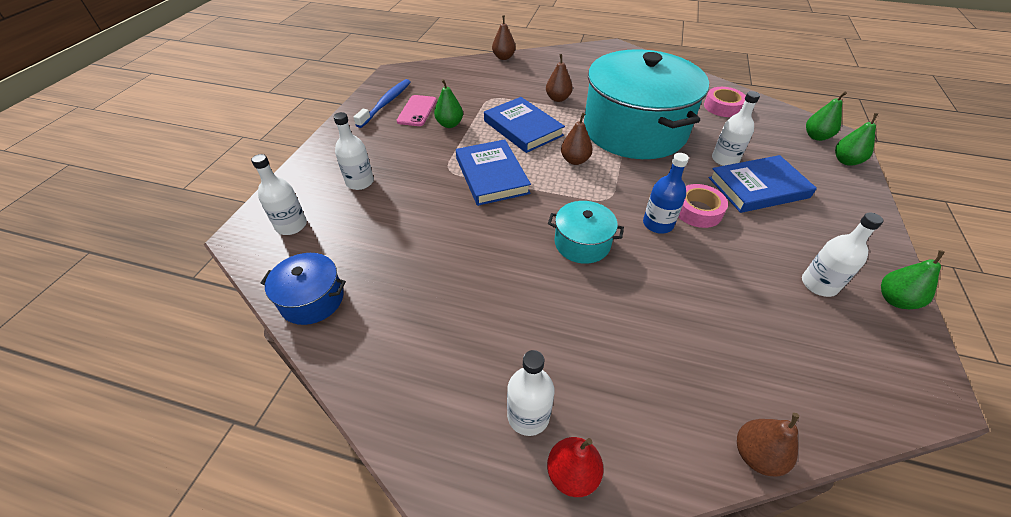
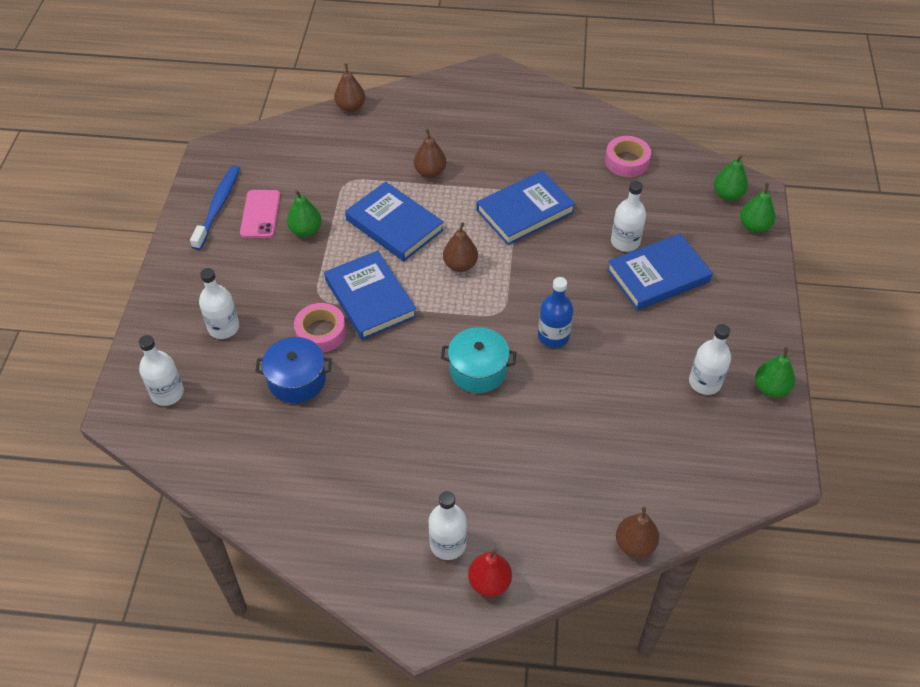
camera: 10 degrees left, 5 degrees up
(312, 299) = (221, 471): blue pot -> blue pot (297, 380)
(634, 130) = (525, 211): turquoise pot -> blue book
(697, 211) = (594, 314): pink tape -> pink tape (321, 332)

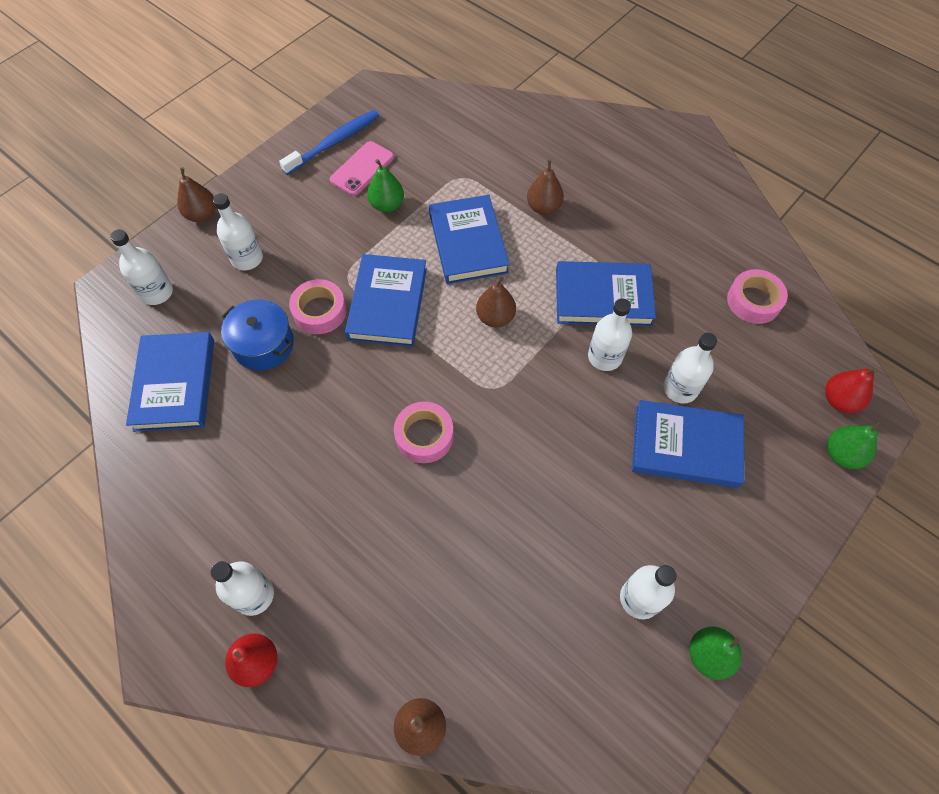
camera: 35 degrees right, 10 degrees up
(249, 447) = (175, 384): none -> blue book
(350, 107) = (523, 105): brown pear -> brown pear (202, 215)
(478, 370) = (424, 436): turquoise pot -> pink tape
(553, 336) = (524, 446): blue bottle -> none
(559, 249) = (604, 357): none -> white bottle
(727, 195) = (839, 400): green pear -> red pear

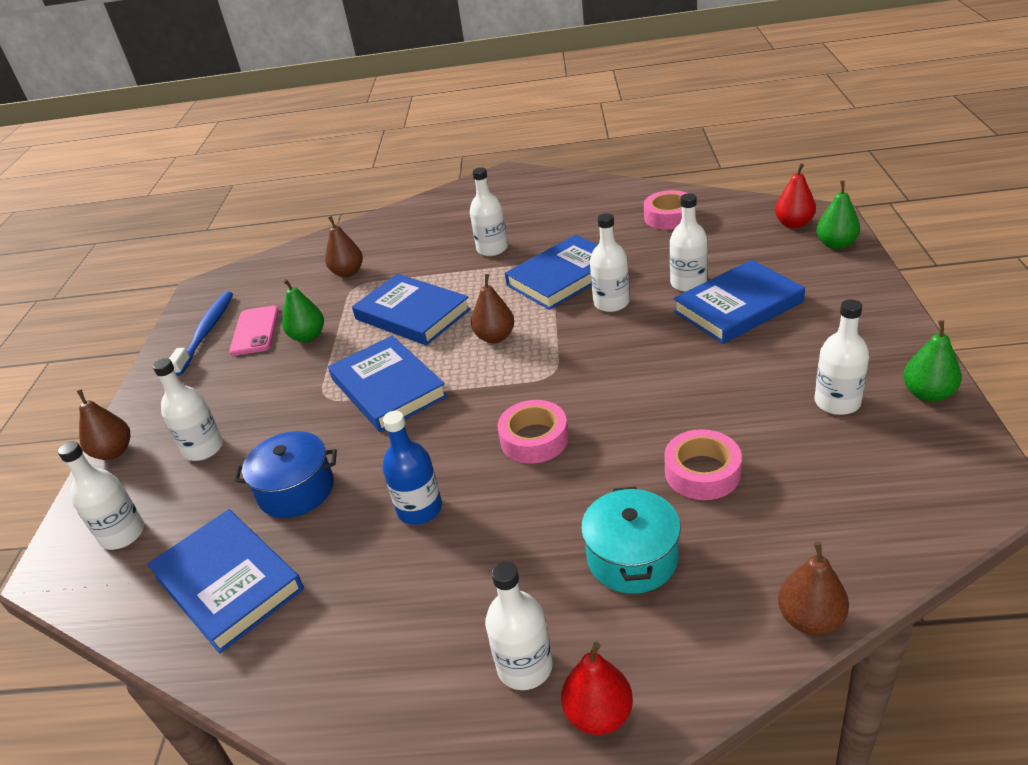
camera: 35 degrees left, 25 degrees down
(310, 428) = (419, 509): none -> blue bottle
(319, 311) = (327, 433): pink tape -> pink tape (702, 472)
(379, 584) = (632, 558): none -> turquoise pot
(543, 207) = (449, 262): brown pear -> brown pear (348, 272)
(587, 219) = (492, 249): none -> white bottle

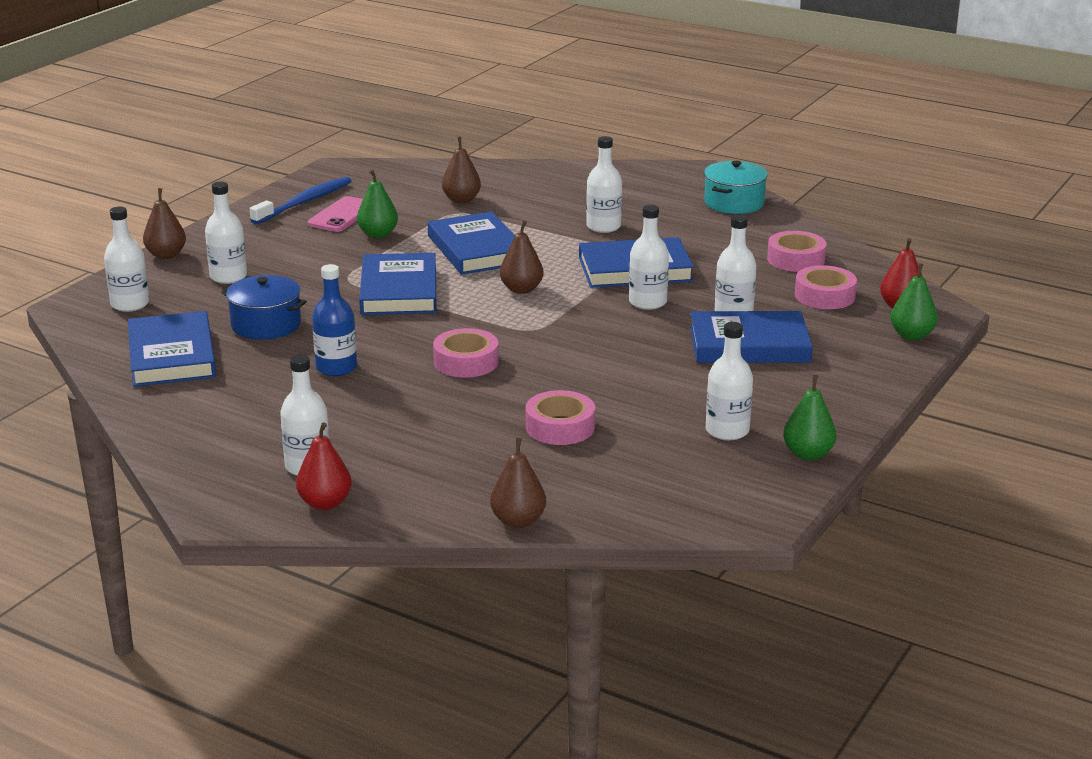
camera: 25 degrees right, 10 degrees down
(632, 558) = (445, 448): turquoise pot -> turquoise pot (734, 203)
(731, 238) = (824, 296): none -> pink tape

